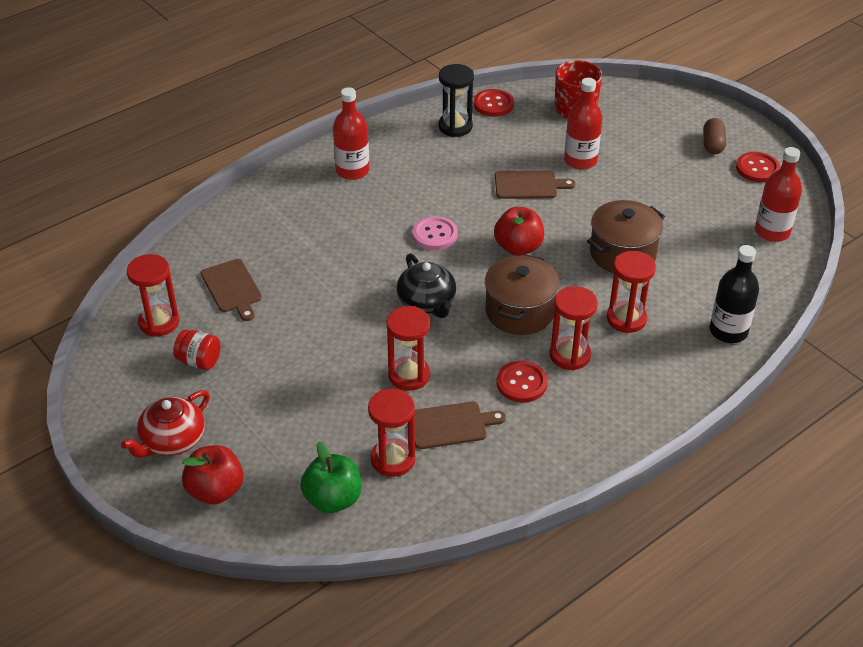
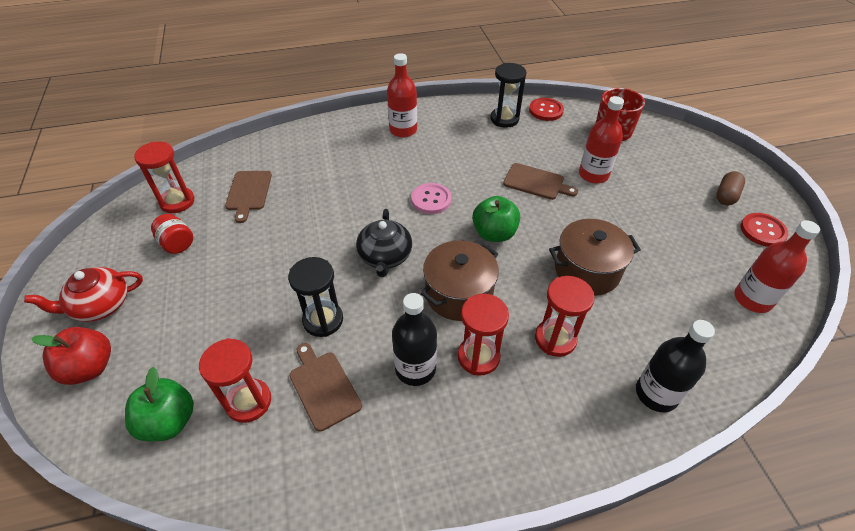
camera: 25 degrees right, 5 degrees up
(409, 375) = (323, 320): red hourglass -> black hourglass
(451, 425) = (323, 387): brown cutting board -> brown cutting board turned 135 degrees counterclockwise
(518, 247) = (494, 233): red apple -> green apple
(521, 383) = (415, 368): red button -> black bottle

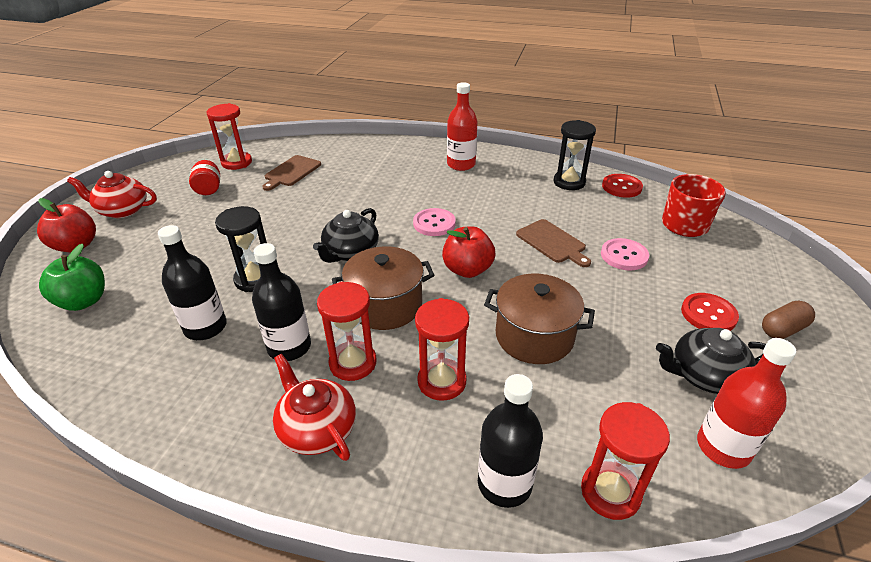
camera: 30 degrees right, 10 degrees down
(248, 402) = (145, 313): red hourglass -> red hourglass (610, 492)
(323, 387) = (205, 327): brown cutting board -> black bottle
(494, 233) = (467, 270): green apple -> red apple
(501, 424) = (317, 428): none -> red teapot
(593, 175) = (624, 256): red bottle -> pink button
(708, 252) = (704, 375): none -> black teapot
(762, 231) = (805, 383): red button -> red button (708, 314)

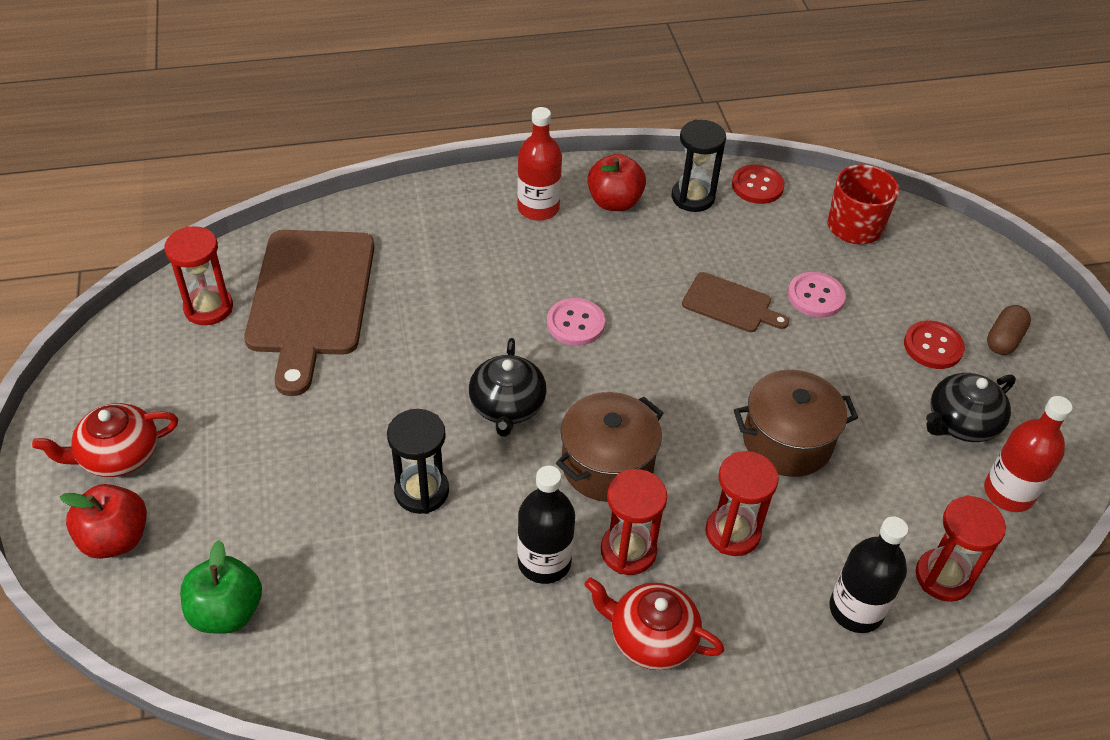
camera: 30 degrees left, 10 degrees up
(205, 327) = (423, 579): black bottle -> none
(208, 189) = (214, 372): red jar -> none
(291, 172) = (310, 299): brown cutting board -> brown cutting board, size x2.02
(467, 270) = (662, 380): red apple -> red apple (614, 202)

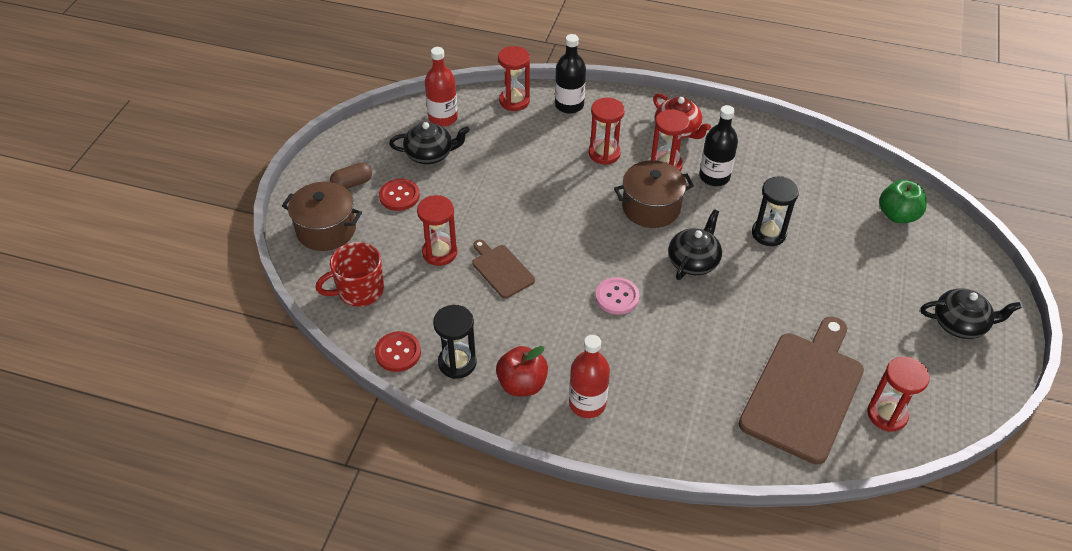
camera: 150 degrees left, 0 degrees up
(115, 538) = (961, 274): red apple -> none
(118, 455) = (960, 324): red teapot -> black teapot
(787, 441) = (537, 181): brown pot -> brown pot (326, 229)
(815, 296) = (439, 253): pink button -> red hourglass

